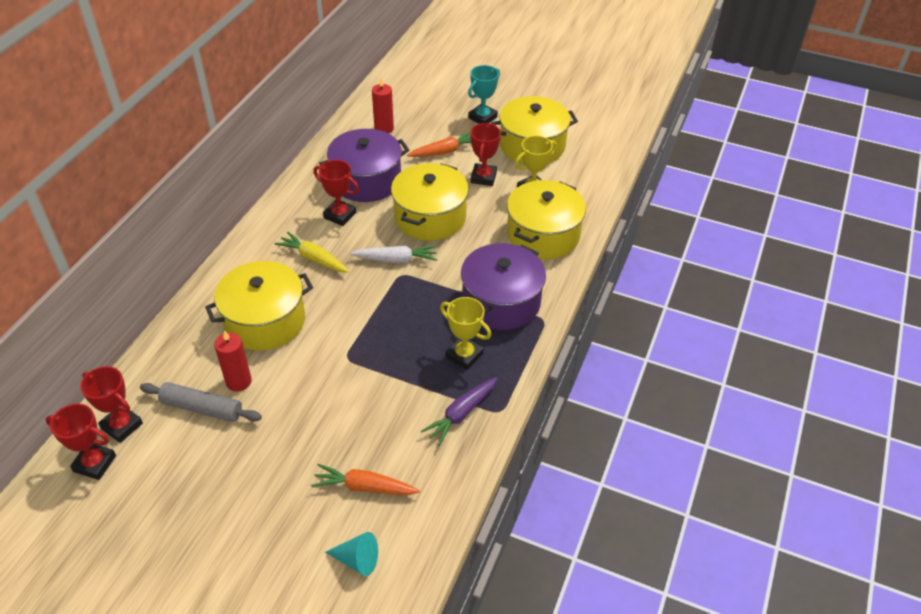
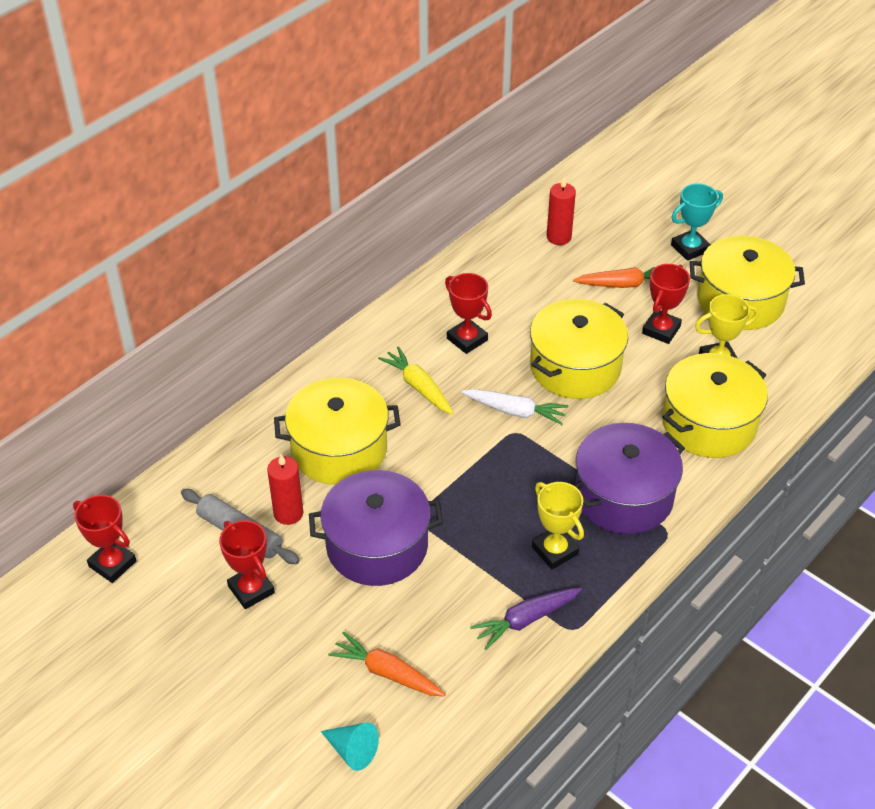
camera: 20 degrees right, 0 degrees up
(122, 426) = (151, 530): red trophy -> red trophy (251, 589)
(366, 180) = (514, 301): purple pot -> purple pot (377, 545)

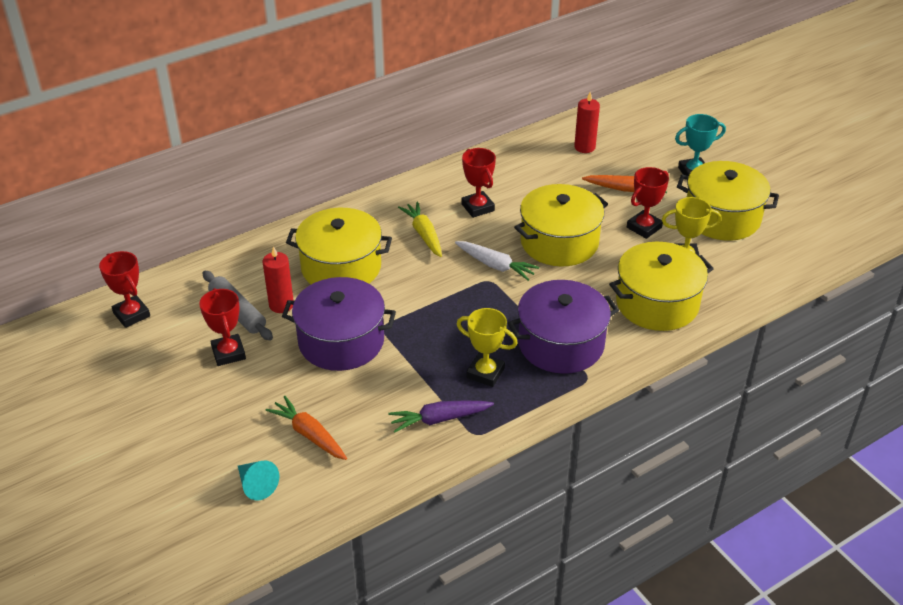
camera: 15 degrees right, 5 degrees down
(555, 551) = (485, 373): yellow trophy -> yellow trophy turned 45 degrees counterclockwise

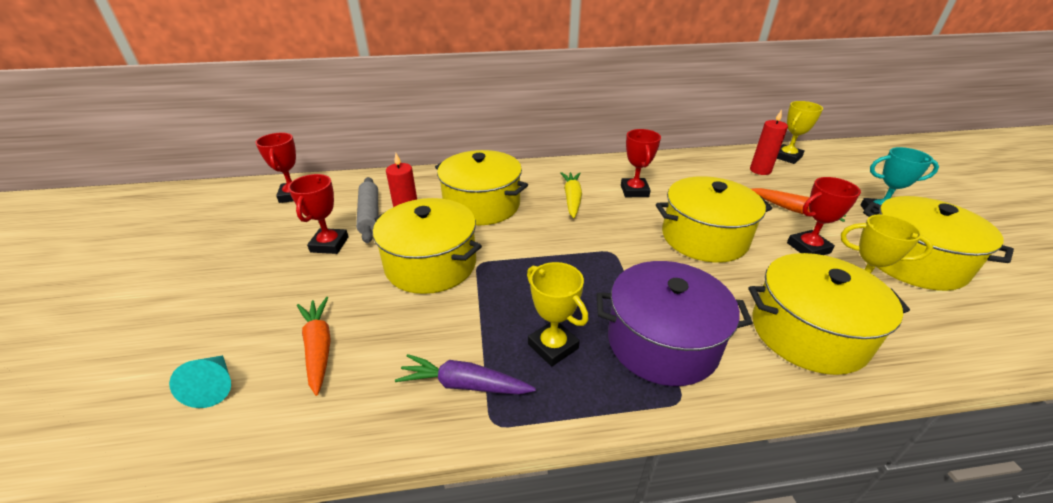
camera: 25 degrees right, 5 degrees down
(341, 341) = (431, 264): purple pot -> yellow pot
(495, 265) = (626, 241): white carrot -> none
(605, 121) = (787, 157): none -> yellow trophy

